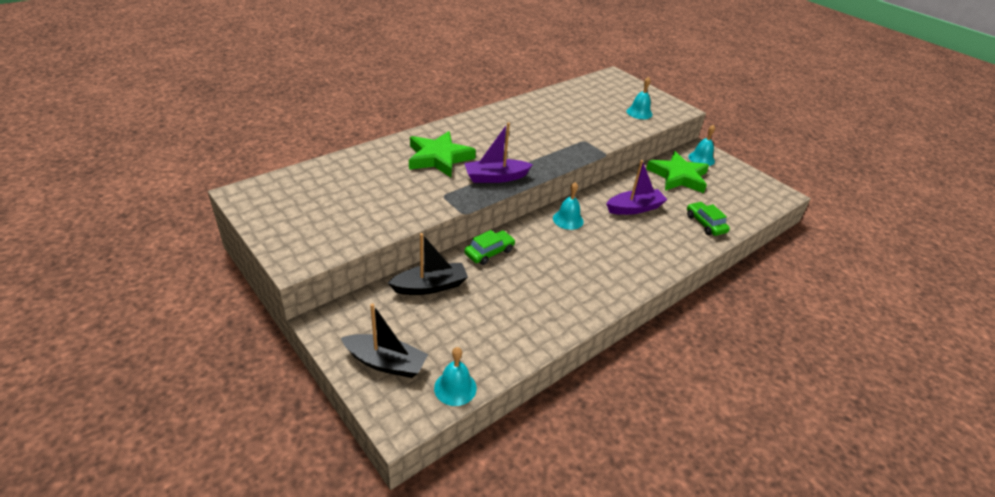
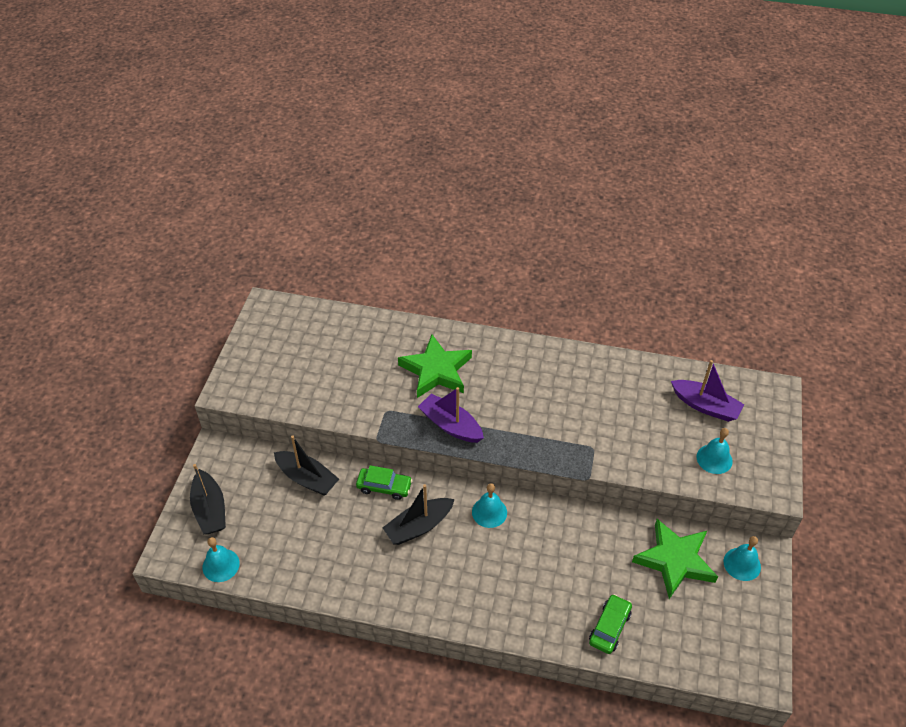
camera: 55 degrees right, 10 degrees up
(544, 255) = (419, 526): none -> black boat
(634, 208) = (567, 553): purple boat -> purple boat (705, 406)

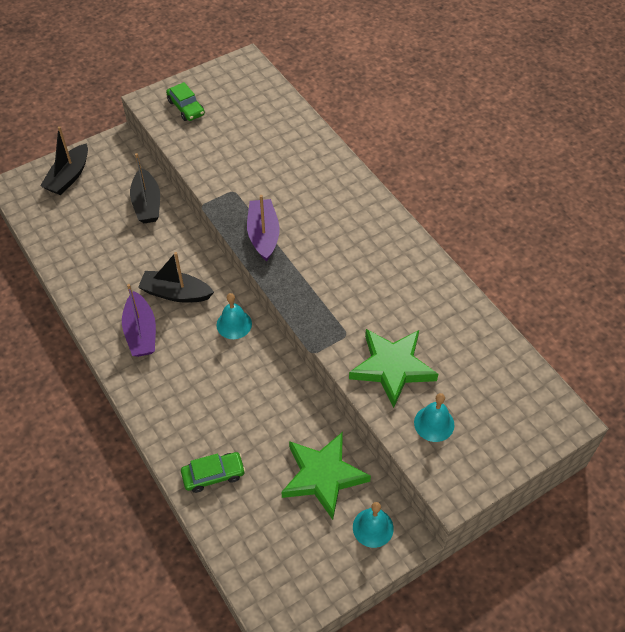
camera: 45 degrees right, 5 degrees up
(221, 565) = (33, 216): turquoise bell -> none
(384, 487) = (187, 249): green car -> green car (186, 107)
(436, 370) = (303, 189): green star -> green star (392, 368)
(705, 406) = (483, 379): purple boat -> purple boat (141, 332)

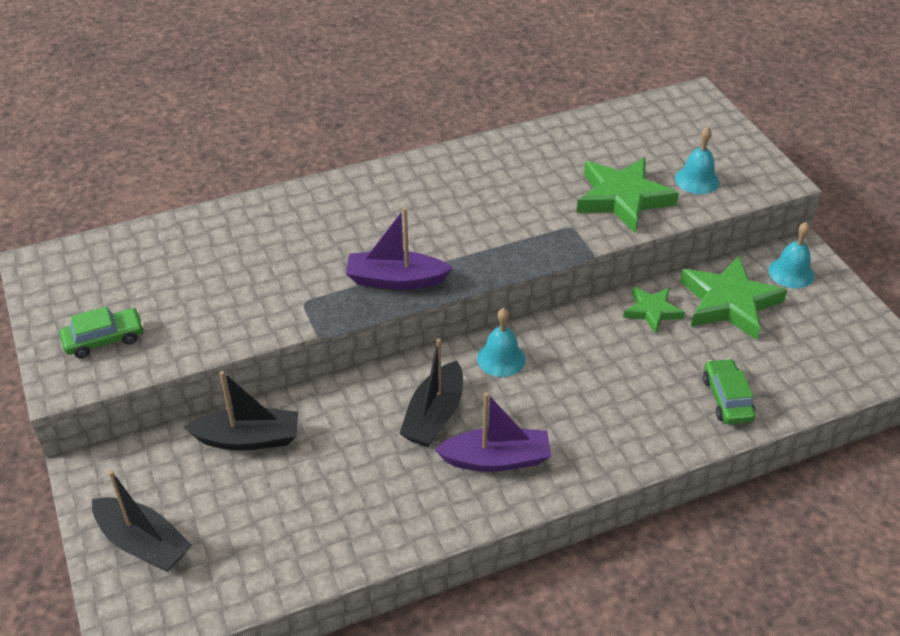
camera: 80 degrees left, 10 degrees down
(301, 419) = (652, 311): none -> green star

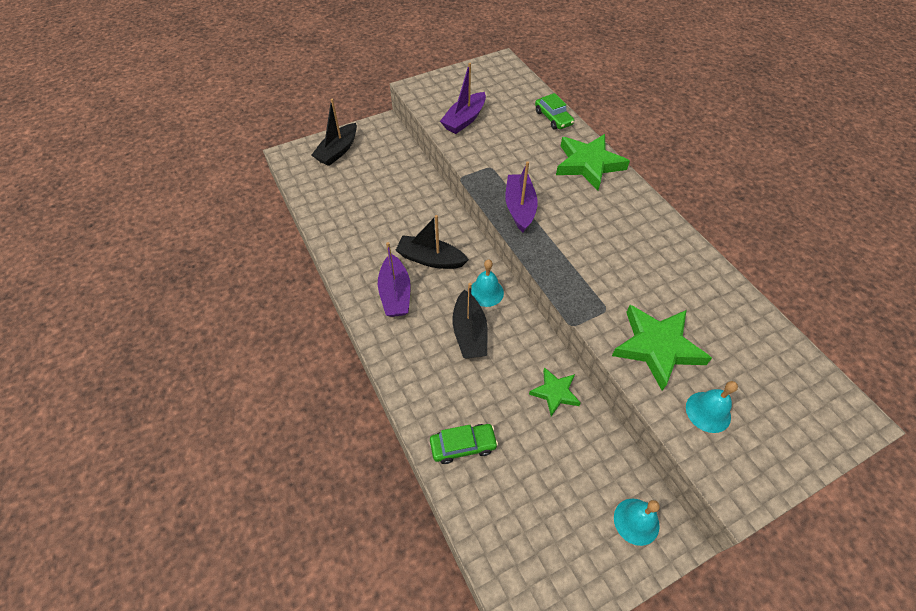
camera: 85 degrees right, 10 degrees up
(104, 339) = (447, 95): green car -> green car (553, 118)
(181, 323) = (464, 120): none -> purple boat
(248, 439) = (407, 178): black boat -> black boat (469, 333)
(729, 302) = (579, 457): green star -> green star (588, 164)

